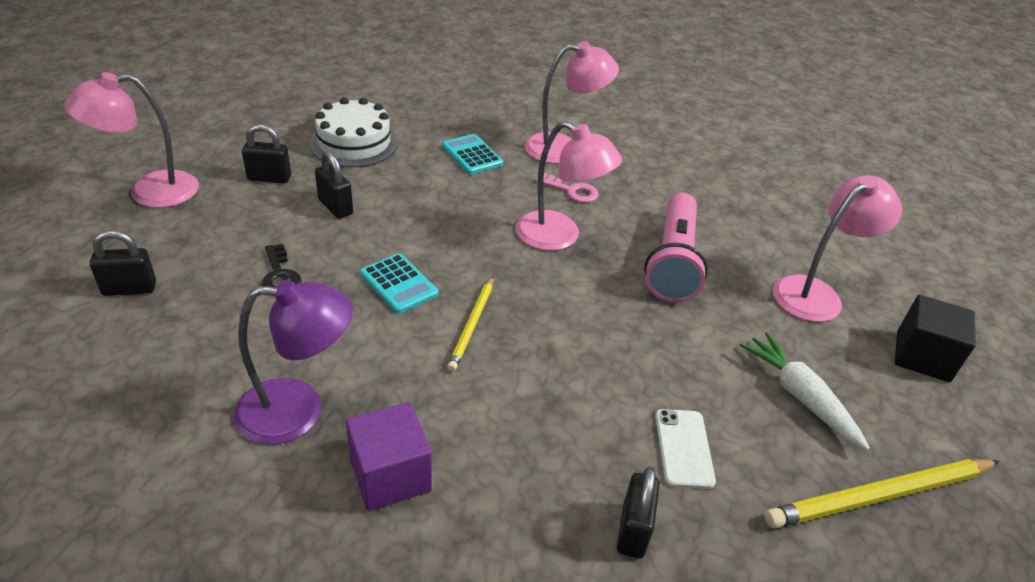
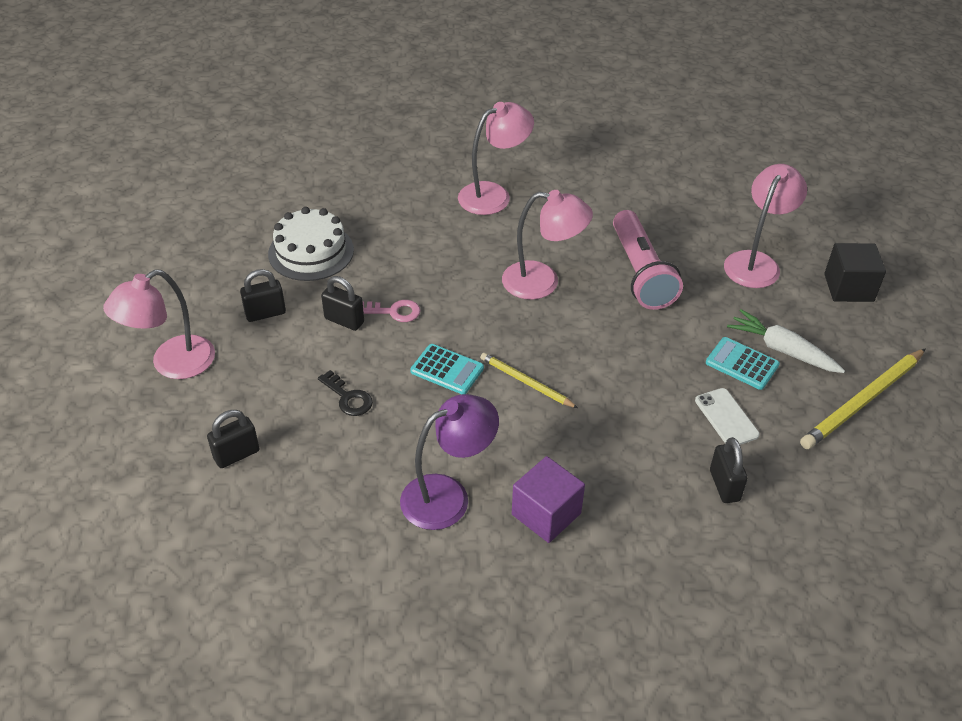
camera: 20 degrees left, 5 degrees up
(472, 155) = (421, 229): turquoise calculator -> turquoise calculator (742, 364)
(472, 325) = (526, 382): yellow pencil -> yellow pencil turned 135 degrees clockwise
(572, 191) = (526, 235): pink key -> pink key (394, 312)

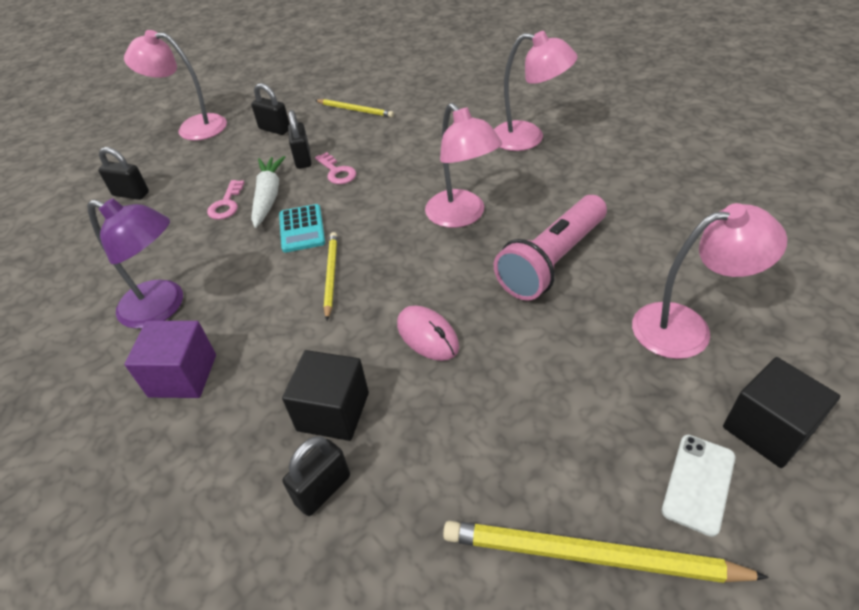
camera: 55 degrees right, 0 degrees up
(311, 252) = (355, 110): white cake -> yellow pencil
(348, 397) = (226, 204): black key -> pink key
(645, 369) = (427, 336): none -> pink mouse
(665, 449) = (333, 411): none -> black cube
(726, 417) = (424, 435): white phone -> white phone (698, 483)
(742, 364) = (518, 403): turquoise calculator -> none
(782, 350) = (581, 425): white carrot -> white carrot (268, 197)

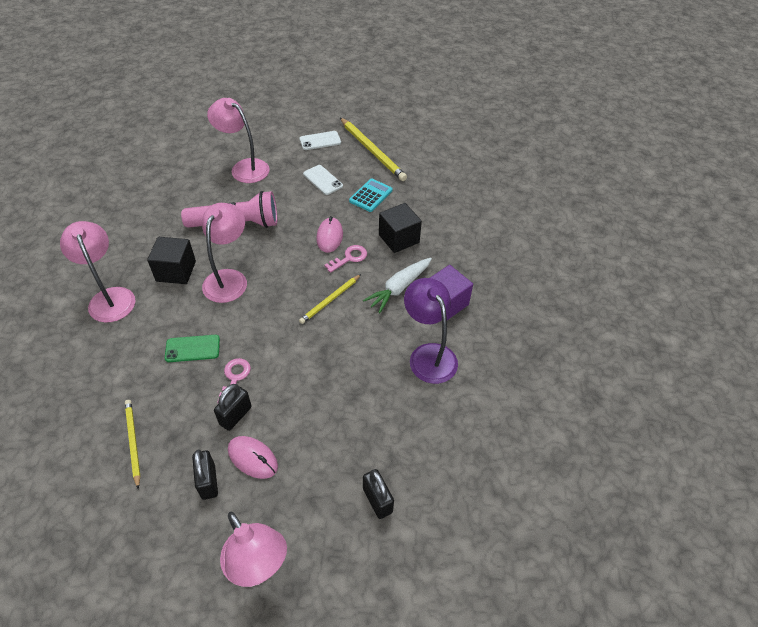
camera: 140 degrees left, 5 degrees up
(226, 204) = (326, 415): pink key -> pink key (349, 258)
(258, 153) = (253, 458): none -> pink mouse
(268, 197) = (296, 396): white carrot -> white carrot (399, 288)
(302, 229) = (309, 346): turquoise calculator -> turquoise calculator (371, 195)
(323, 490) = (428, 218): black padlock -> none
(401, 162) = (192, 348): none -> green phone
(564, 408) = (323, 180): none -> white phone
(767, 429) = (280, 135): black cube -> black cube (176, 271)

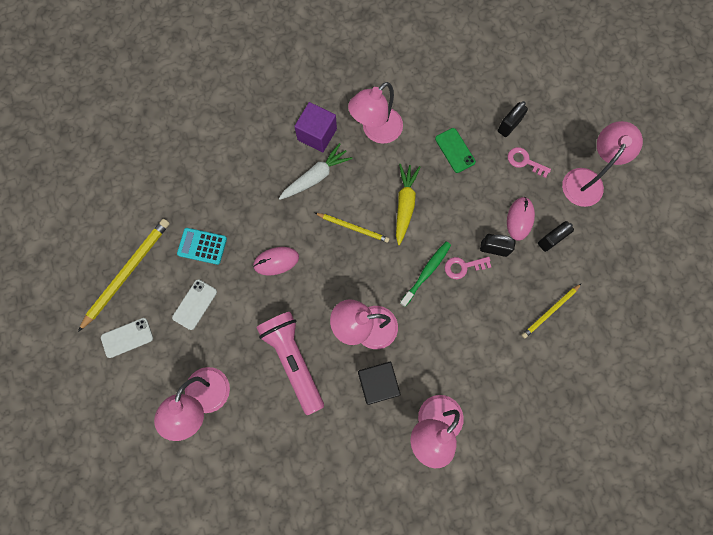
camera: 110 degrees left, 25 degrees up
(192, 348) = (452, 316): green phone -> green phone (455, 150)
(249, 343) = (426, 272): none -> green toothbrush
(320, 141) = (127, 337): white phone -> white phone turned 75 degrees counterclockwise
(331, 351) = (404, 204): none -> yellow carrot
(349, 258) = (296, 232): pink key -> pink key (524, 161)
(399, 238) = (254, 198): black cube -> none
(399, 288) = (316, 177): white carrot -> white carrot turned 60 degrees counterclockwise
(428, 355) = (376, 131): purple lamp -> pink lamp

